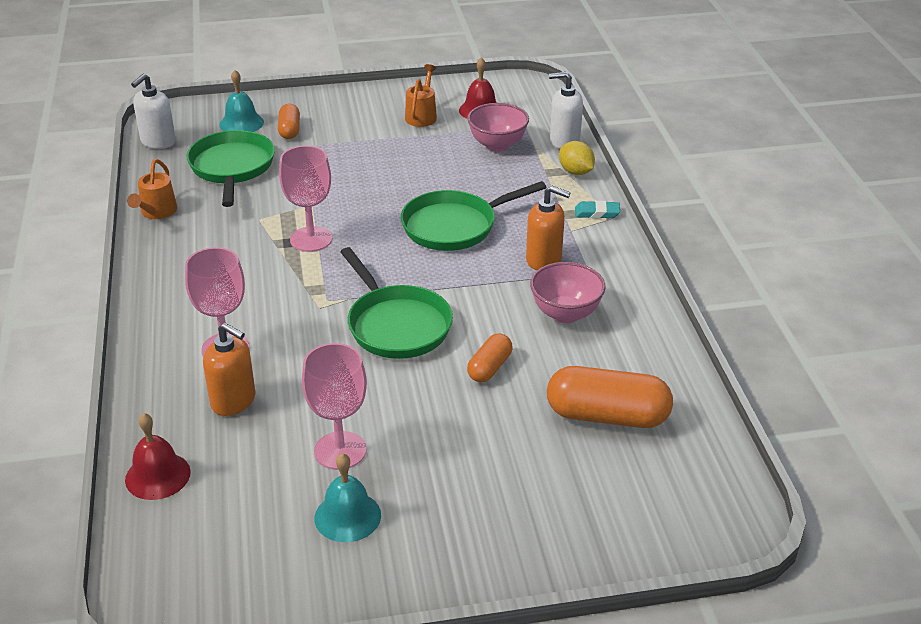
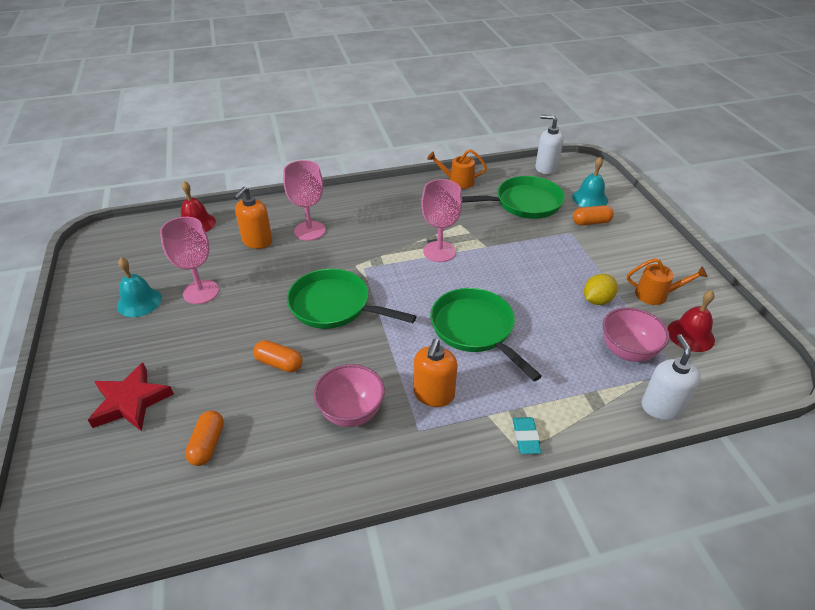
camera: 85 degrees right, 5 degrees up
(396, 325) = (334, 306): green pan -> green pan turned 60 degrees clockwise
(543, 492) = (131, 402): none -> red star
(575, 172) = (601, 418): yellow lemon -> yellow lemon (597, 300)
(607, 416) = (207, 444): orange capsule -> orange capsule, size x0.54

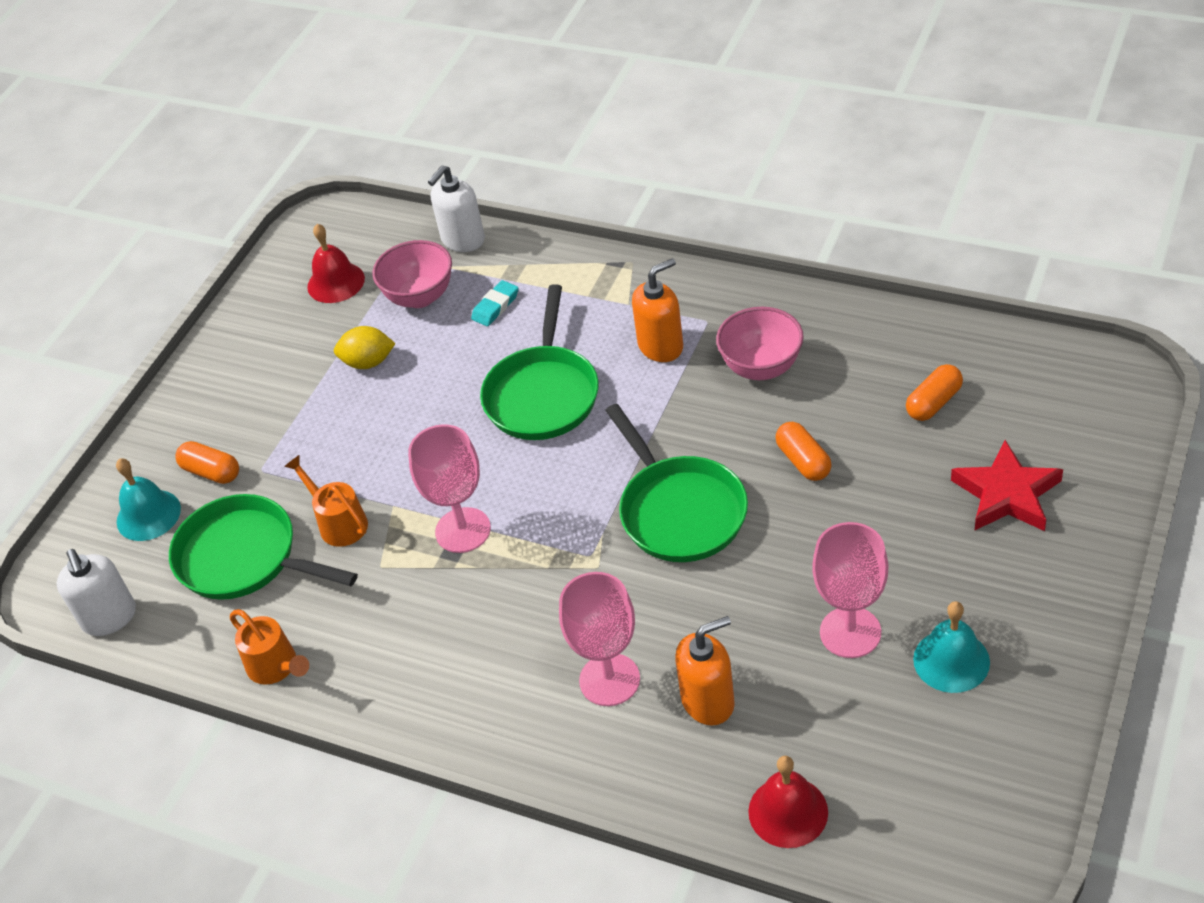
camera: 135 degrees left, 5 degrees up
(526, 437) = (614, 271): turquoise eraser -> turquoise eraser (495, 306)
(657, 295) = (298, 337): orange watering can -> orange watering can (338, 522)

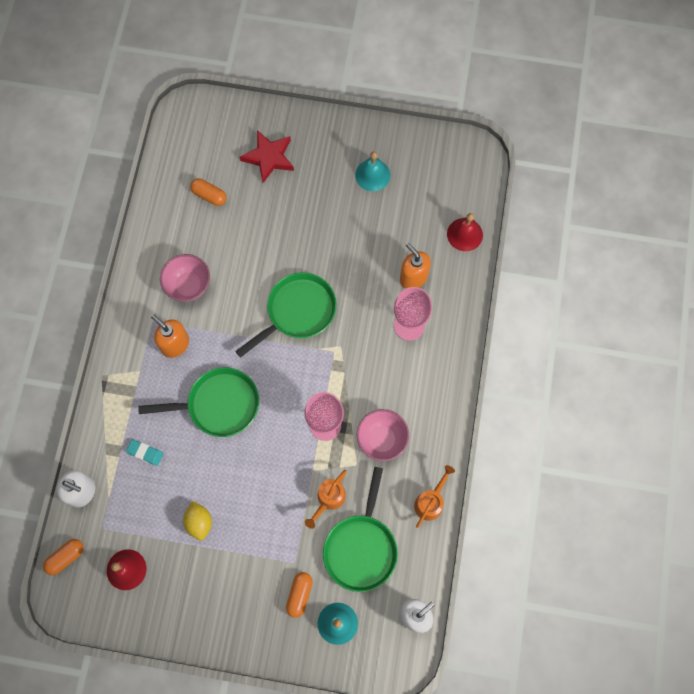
camera: 110 degrees left, 25 degrees up
(420, 297) = (138, 505): pink bowl -> pink bowl (381, 440)
(803, 461) = (256, 254): orange capsule -> orange capsule (66, 557)
(850, 632) = (363, 219): pink goblet -> none

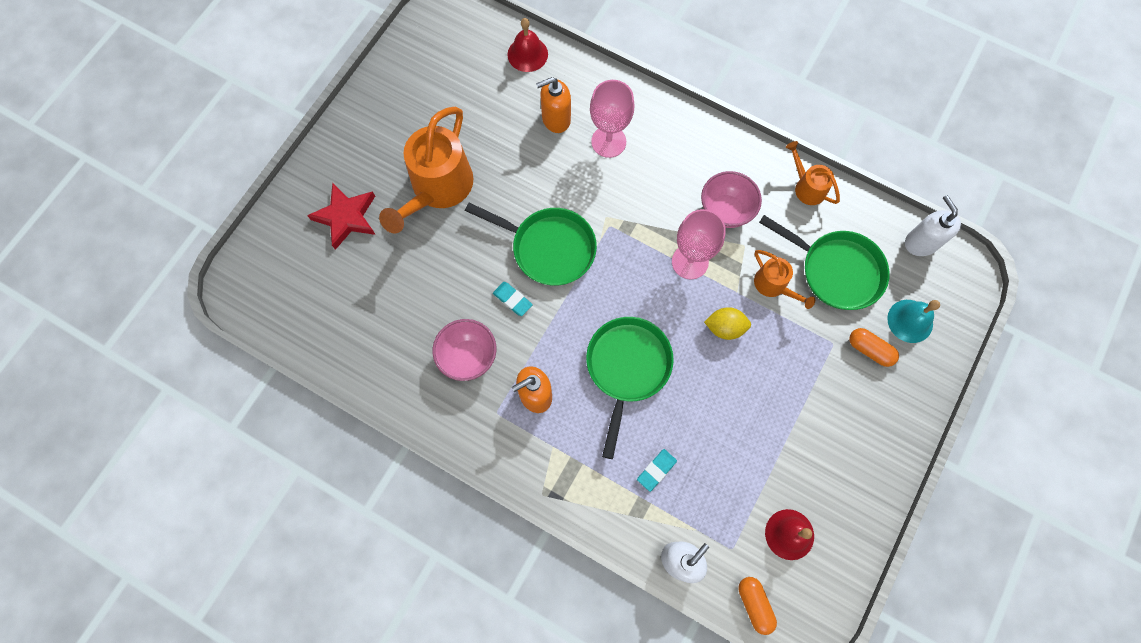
camera: 70 degrees left, 0 degrees up
(199, 522) = (758, 432): yellow lemon -> yellow lemon (725, 327)
(209, 195) = (363, 298): orange capsule -> none
(245, 301) = (512, 300): none -> turquoise eraser
(297, 312) = (548, 248): green pan -> green pan turned 135 degrees clockwise
(316, 212) = (437, 190): none -> orange watering can
(372, 175) = (418, 118): turquoise bell -> none

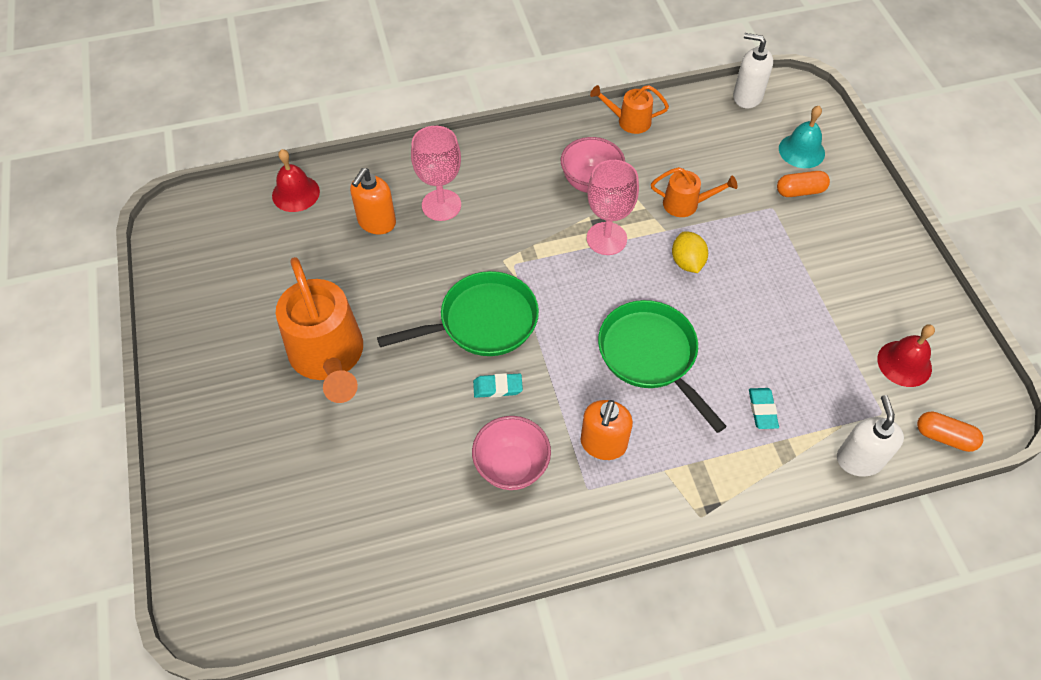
camera: 45 degrees left, 15 degrees down
(346, 217) = (262, 453): red star -> none
(725, 327) = (687, 262): yellow lemon -> yellow lemon turned 60 degrees counterclockwise
(836, 270) = (715, 159): green pan -> none

